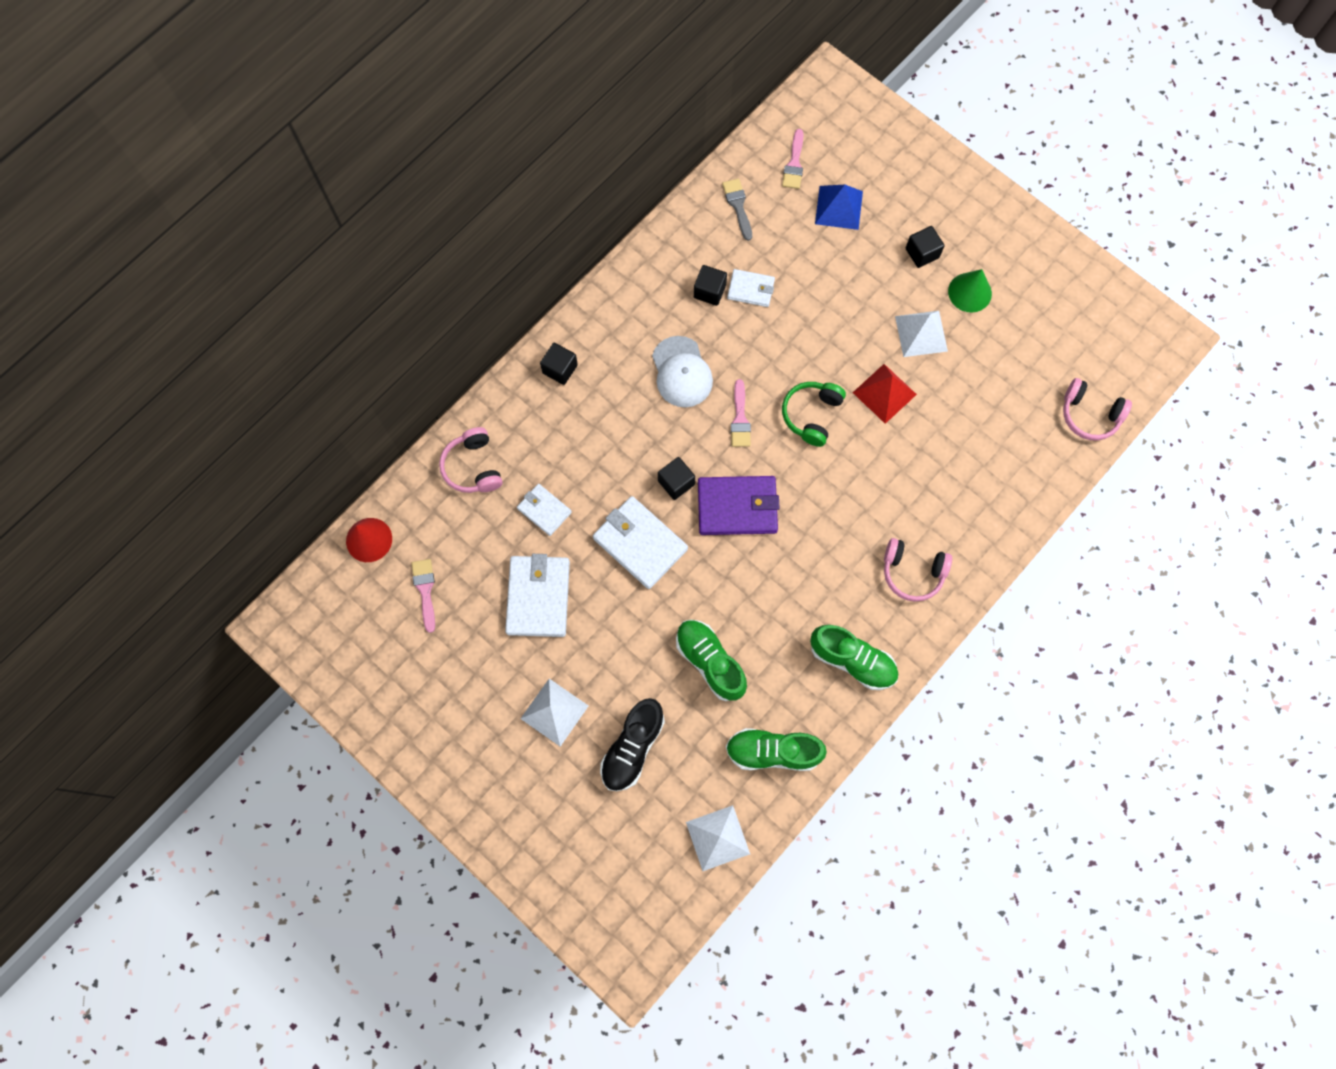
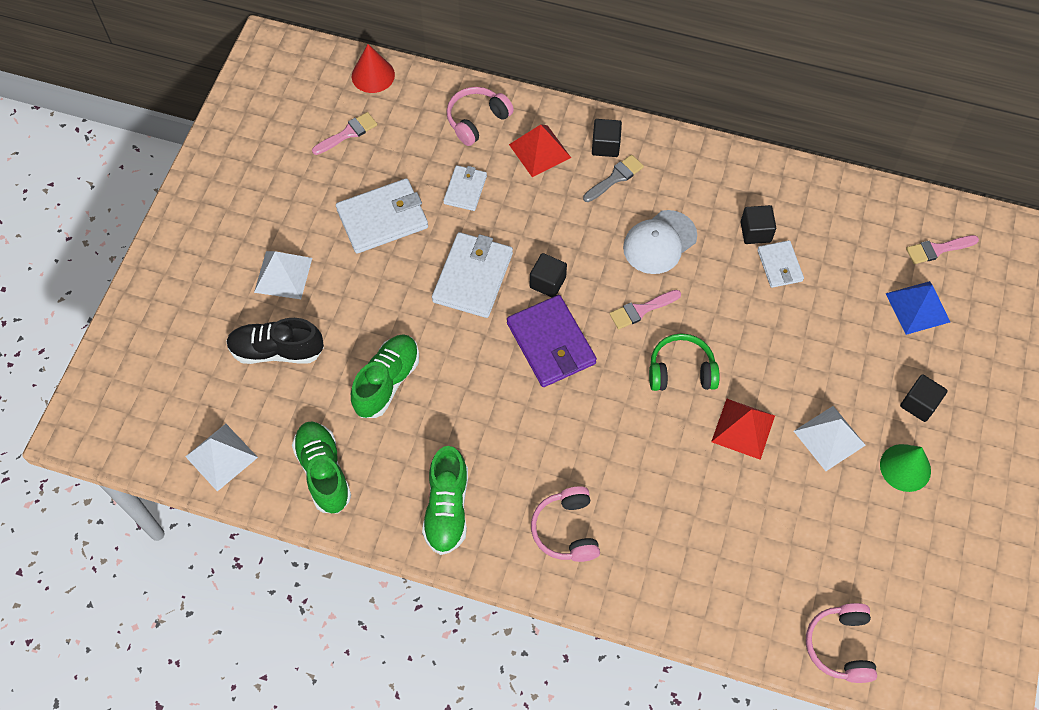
camera: 65 degrees right, 10 degrees down
(536, 427) = (540, 151): none -> red pyramid
(738, 206) = (859, 220): grey brush -> grey brush (615, 178)

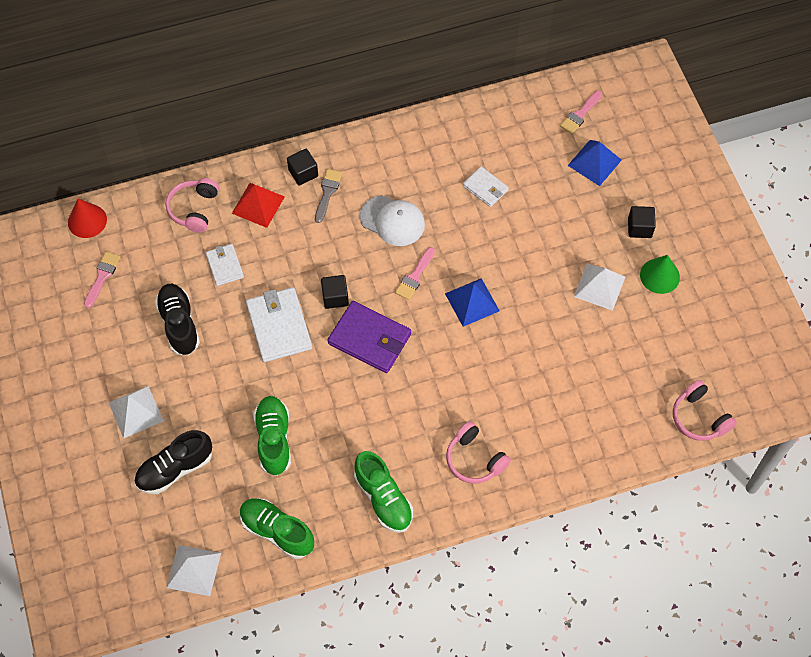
camera: 35 degrees left, 0 degrees up
(383, 218) = (179, 324): white wallet -> black shoe
(659, 242) = (392, 221): white cap -> white cap turned 75 degrees counterclockwise
(681, 371) = (472, 302): green headphones -> blue pyramid
(743, 428) = (540, 316): red pyramid -> none
(755, 232) = (452, 174): black cube -> none

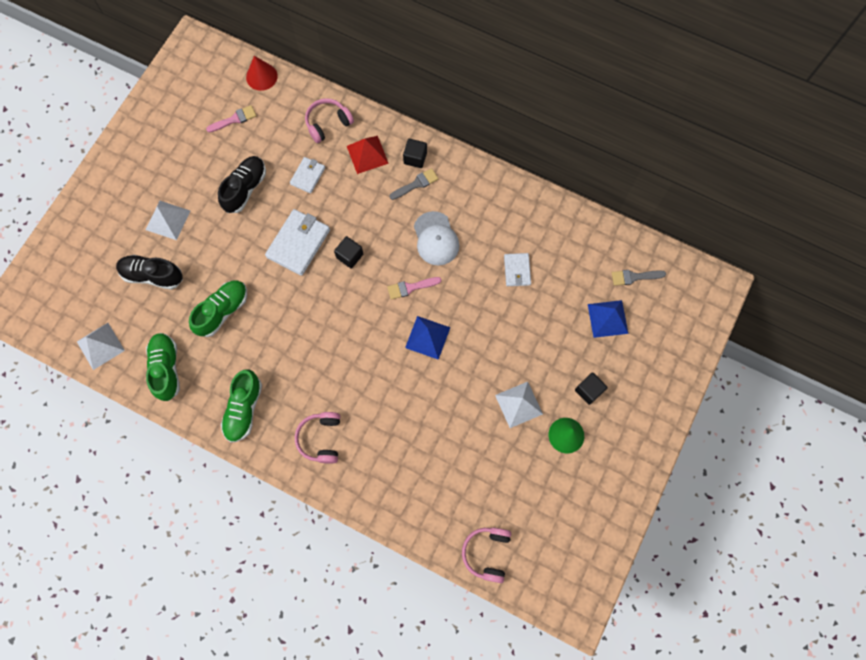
camera: 45 degrees right, 10 degrees up
(370, 339) = (341, 302): purple wallet -> none
(580, 114) = (634, 277): pink brush -> grey brush

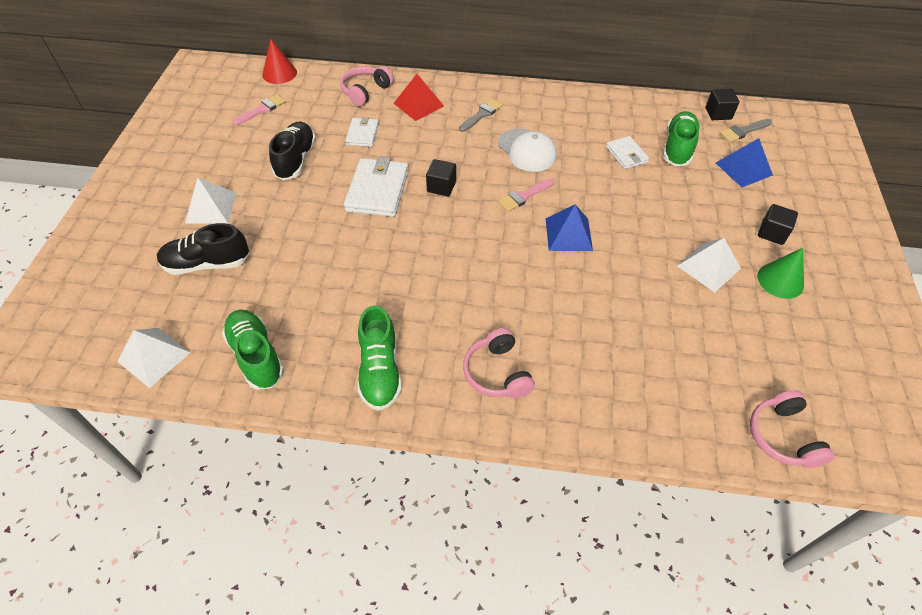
camera: 20 degrees left, 20 degrees down
(222, 311) = (311, 275): green shoe -> green shoe (678, 148)
(415, 158) = (469, 96): black cube -> black cube (718, 113)

